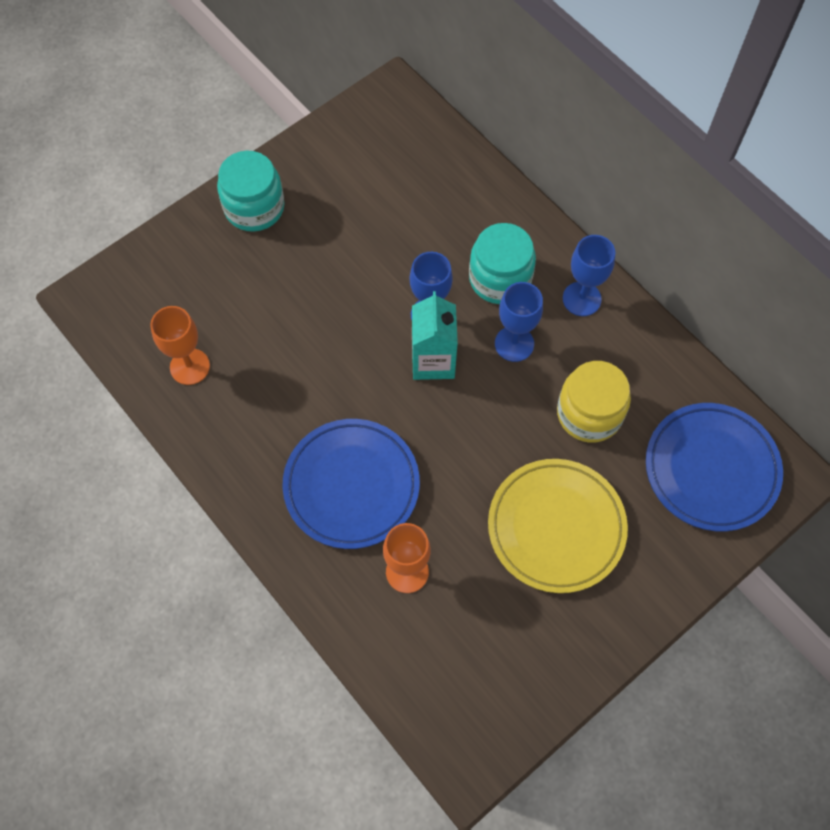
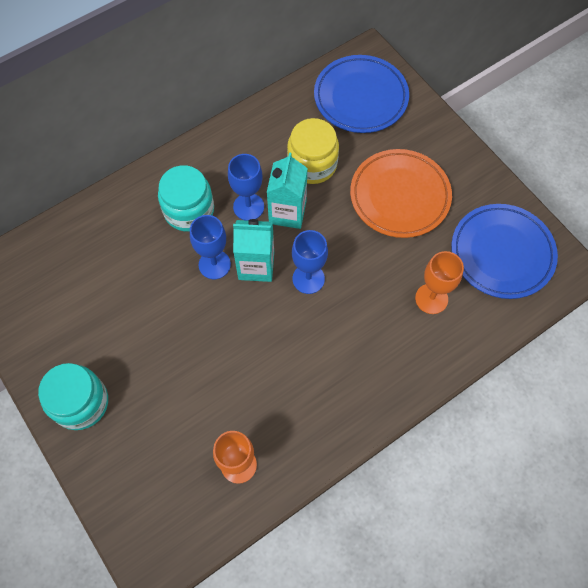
camera: 85 degrees left, 0 degrees up
(351, 486) = (360, 334): blue plate -> blue plate (501, 253)
(512, 389) = (287, 212): none -> turquoise carton
(556, 527) = (399, 196): yellow plate -> orange plate
(581, 299) = (216, 157): blue goblet -> blue goblet (308, 279)

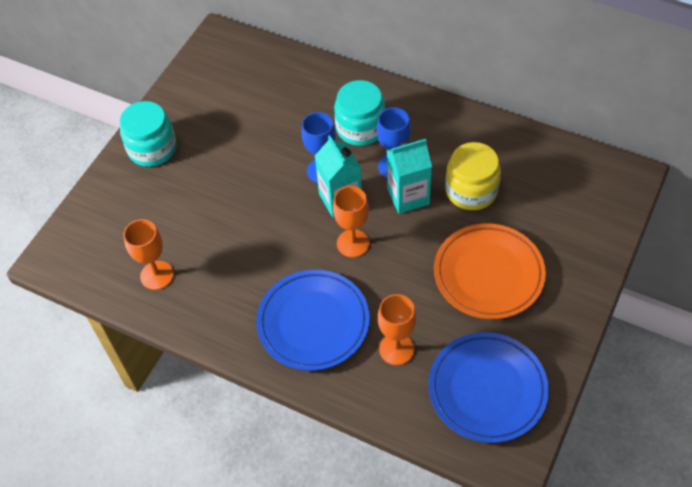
camera: 65 degrees right, 10 degrees down
(308, 279) = (353, 243): blue goblet -> orange goblet
(360, 98) = (575, 193): blue plate -> blue plate (313, 323)

